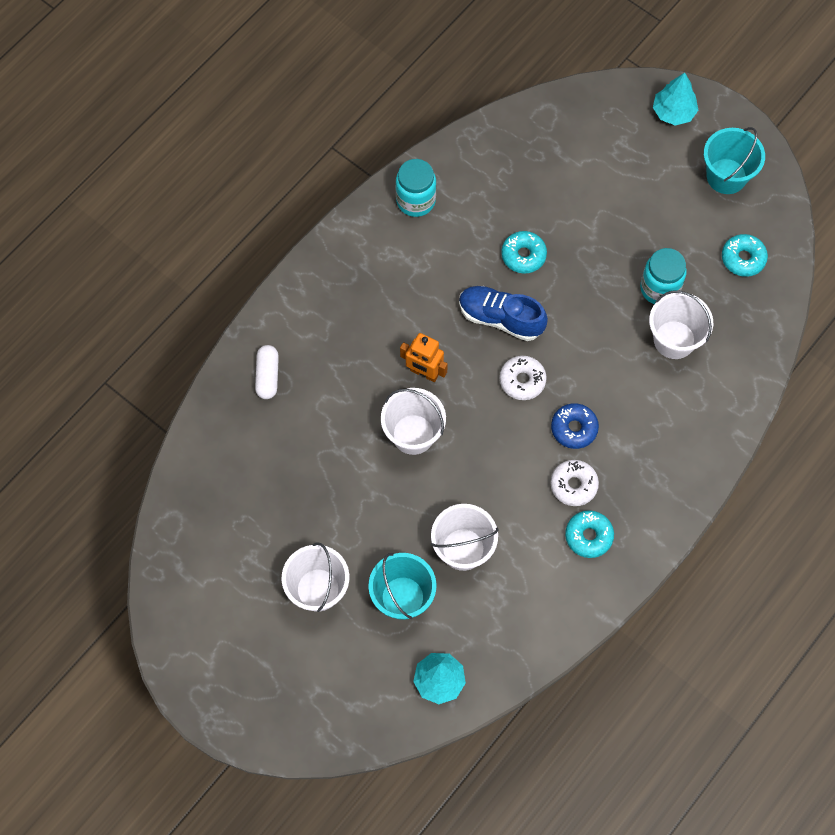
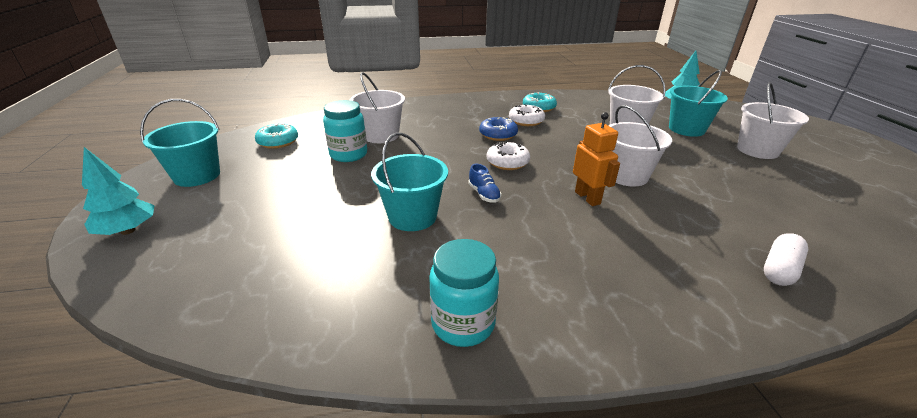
camera: 140 degrees left, 35 degrees down
(500, 318) = (484, 194): blue shoe -> blue shoe, size x0.50
(523, 255) = (412, 216): turquoise donut -> turquoise bucket

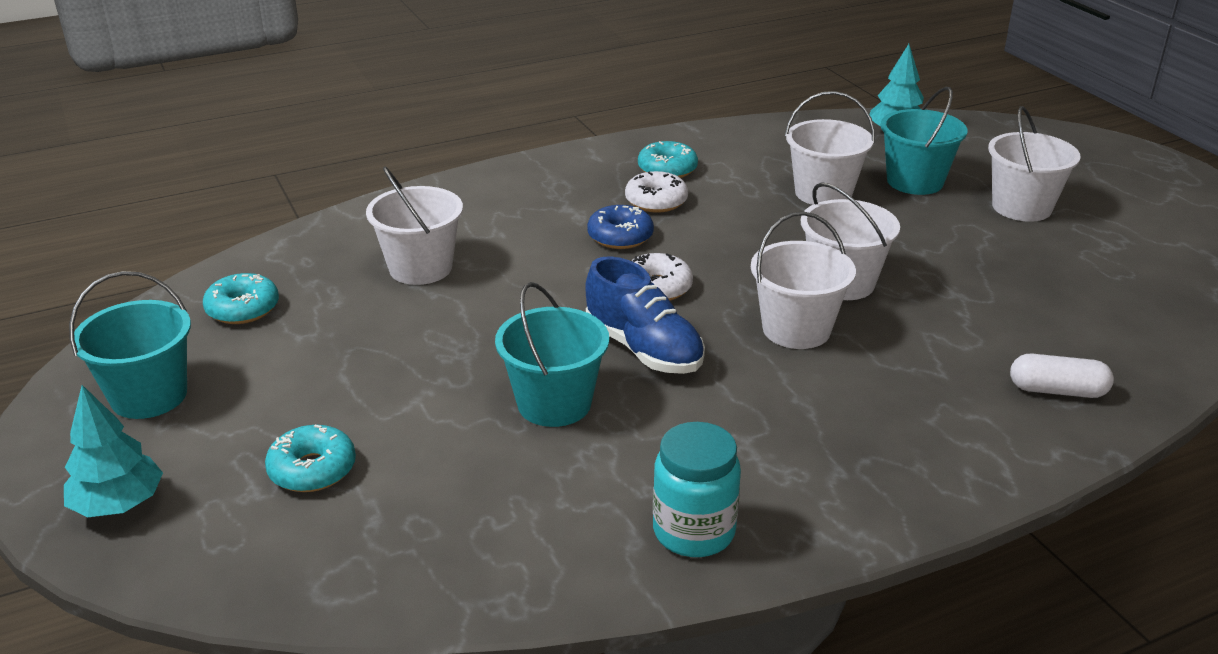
camera: 15 degrees left, 0 degrees up
(246, 230) = (312, 469): none -> turquoise donut
(348, 155) = (387, 314): turquoise jar -> none
(484, 194) = (643, 349): blue shoe -> blue shoe, size x1.99
(587, 198) = (796, 329): orange robot -> white bucket
(780, 269) = (1057, 390): white capsule -> white capsule turned 75 degrees clockwise

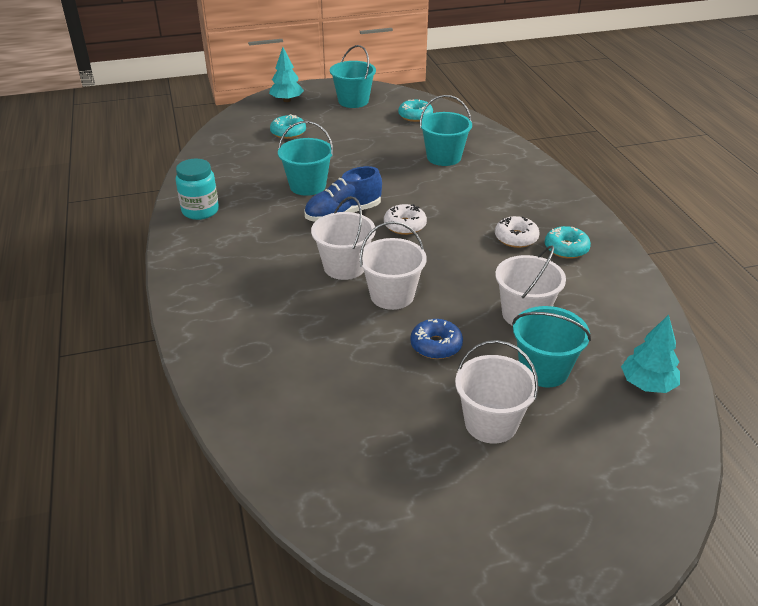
camera: 100 degrees right, 5 degrees up
(420, 268) = (444, 157): white bucket -> turquoise bucket
(620, 236) = (469, 219): blue donut -> blue donut (436, 345)
(1057, 390) = (241, 354): white capsule -> none

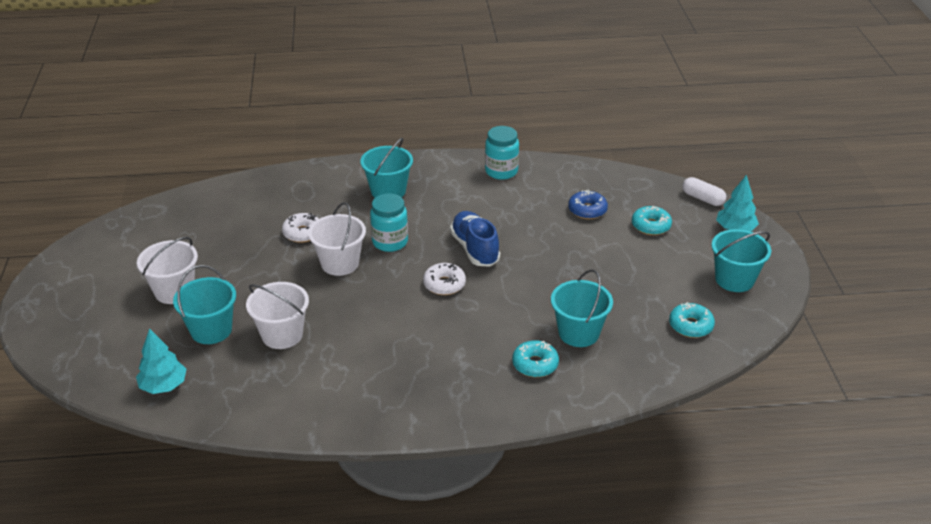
camera: 100 degrees right, 0 degrees up
(243, 112) = (702, 198): none -> white capsule
(307, 186) = (533, 231): turquoise bucket -> turquoise bucket (388, 191)
(344, 267) = (390, 242): white bucket -> turquoise jar
(436, 345) = (268, 278): blue donut -> blue donut (587, 210)
(516, 238) = (399, 355): white donut -> white donut (302, 233)
(566, 248) = (368, 388): turquoise donut -> turquoise donut (535, 364)

